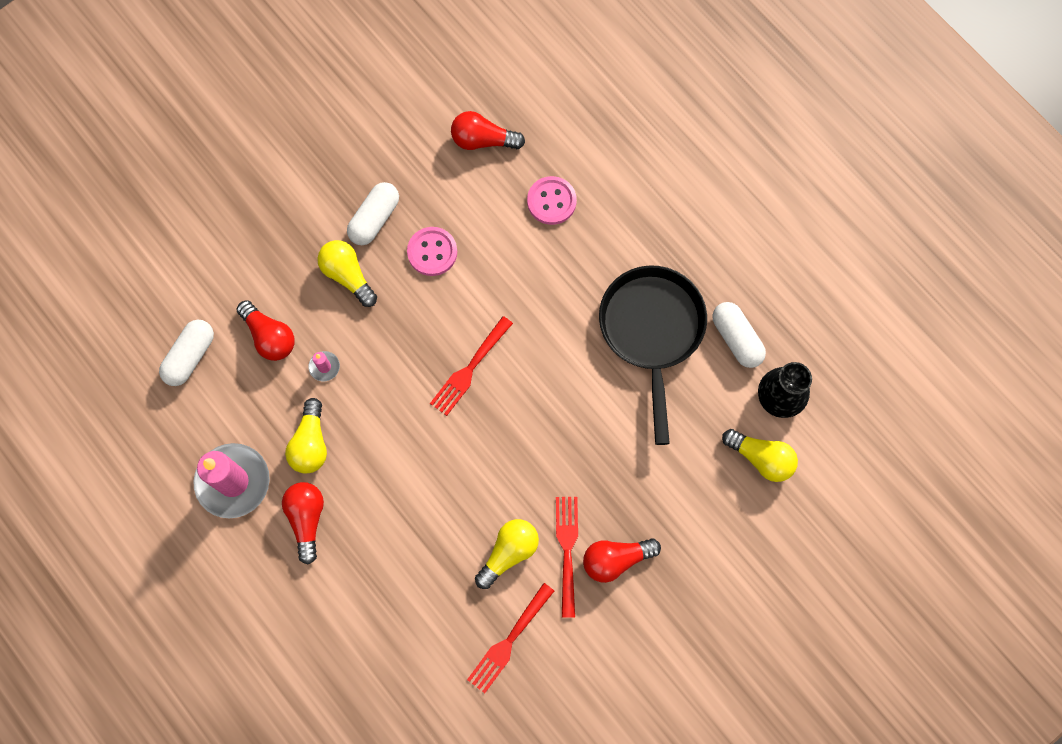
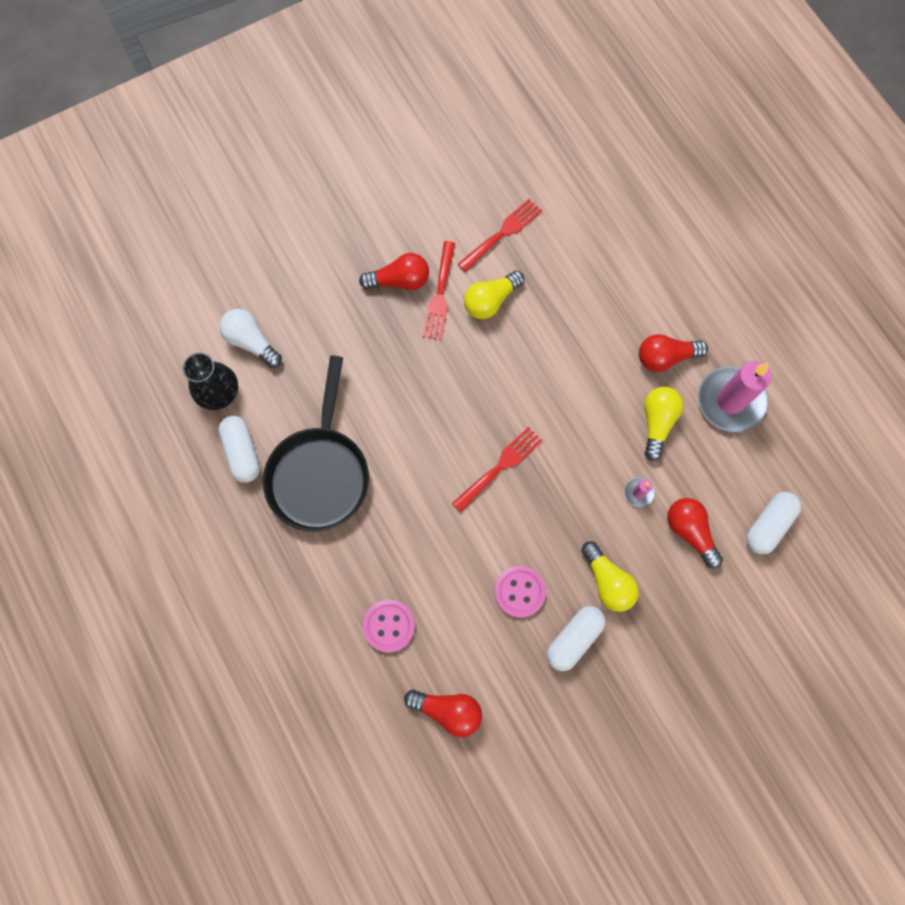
camera: 170 degrees left, 0 degrees up
(307, 519) = (665, 357): red light bulb -> red light bulb turned 75 degrees clockwise
(761, 458) = (251, 342): yellow light bulb -> white light bulb

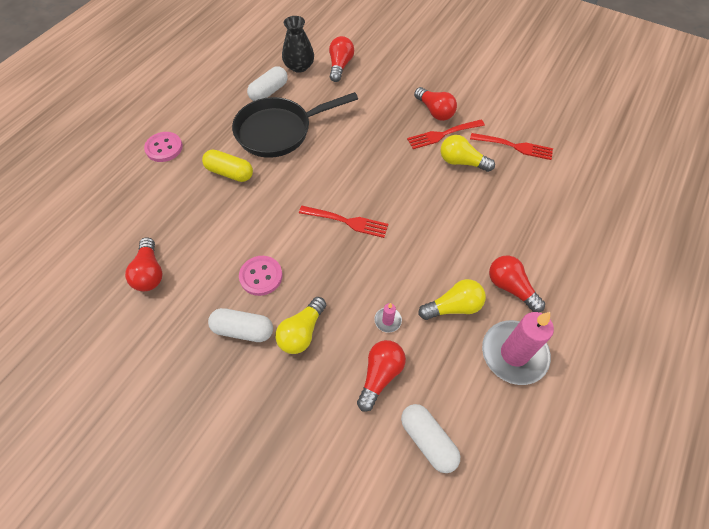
camera: 60 degrees right, 15 degrees down
(251, 342) = (340, 66): white light bulb -> red light bulb
(352, 561) = (230, 173): none -> yellow capsule
(389, 626) = (195, 211): pink button -> pink button (164, 148)
(768, 525) = (428, 440): white capsule -> white capsule turned 45 degrees clockwise

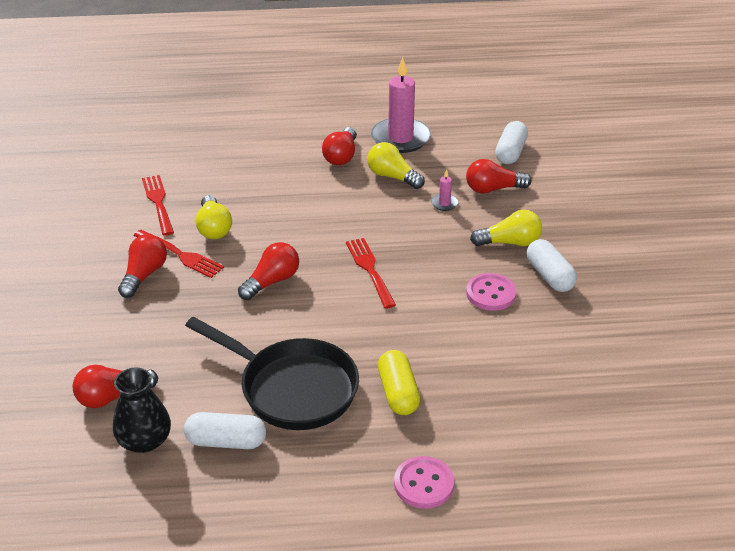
camera: 125 degrees left, 20 degrees down
(150, 272) = (578, 372): red light bulb -> red light bulb (272, 281)

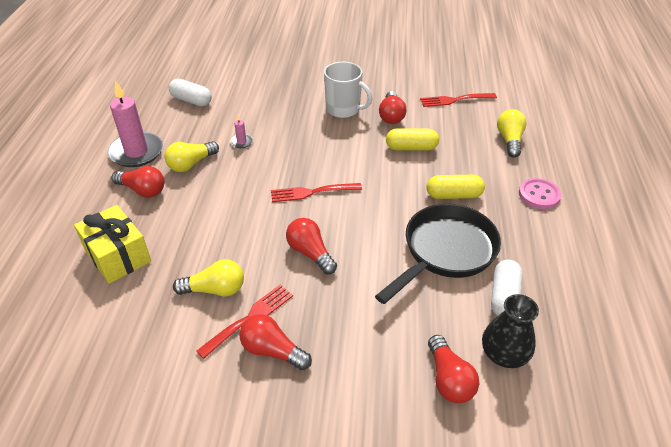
camera: 80 degrees left, 5 degrees up
(158, 202) = (149, 335): red fork -> red fork (455, 100)
(248, 164) = (118, 256): none -> yellow gift
(486, 347) = (411, 148): none -> yellow capsule
(491, 294) = (356, 137): pink button -> none
(493, 189) = (234, 116): red light bulb -> red light bulb (391, 116)
(510, 242) = (302, 119): yellow light bulb -> yellow light bulb (509, 140)
(549, 276) = (344, 109): white capsule -> white mug

